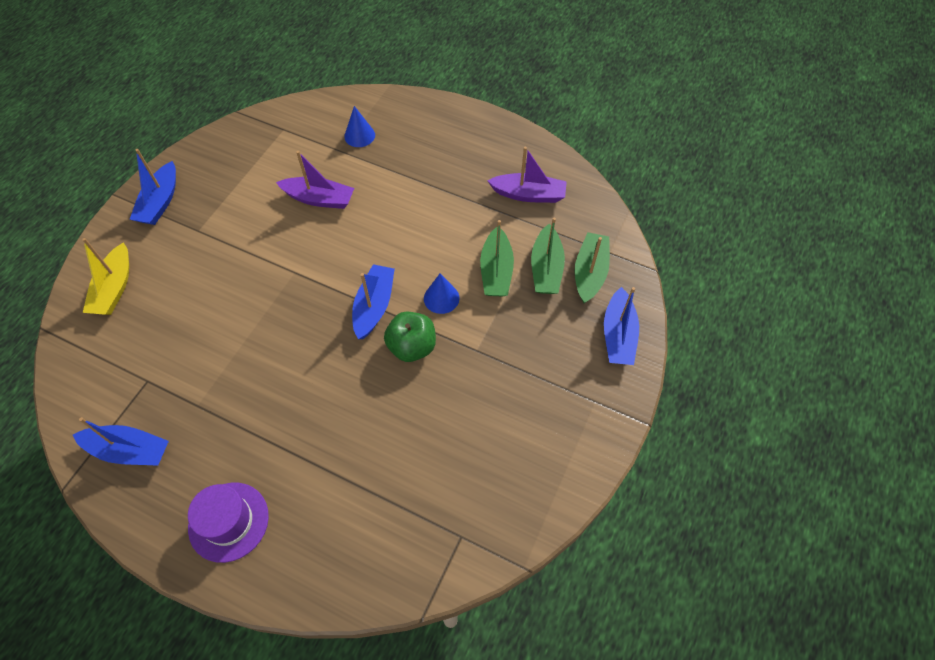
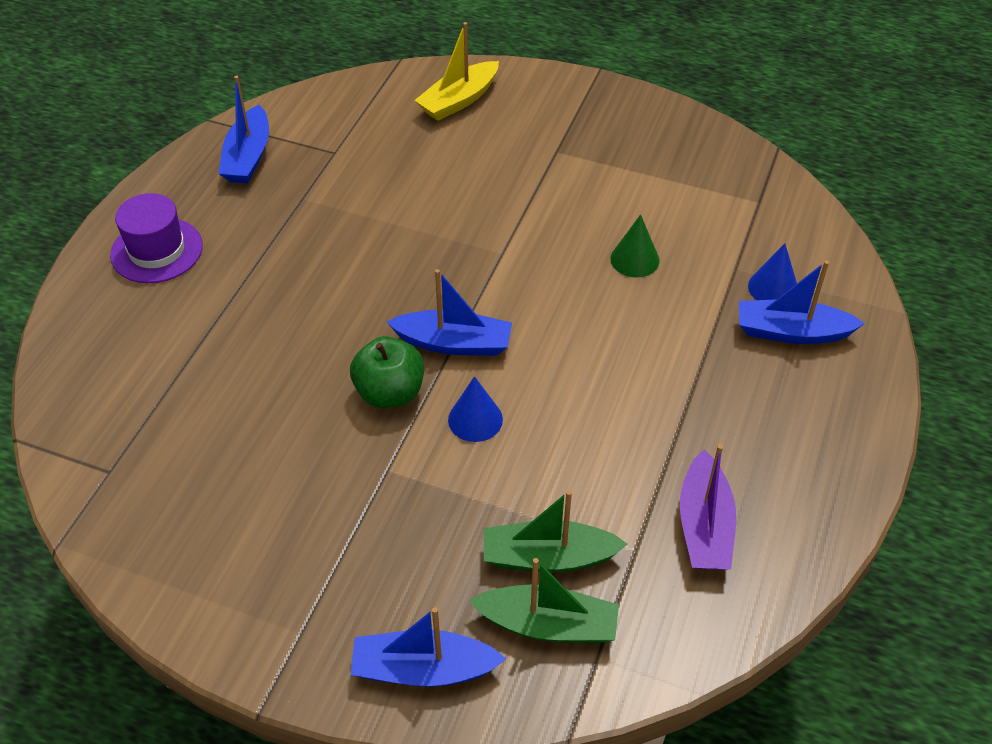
camera: 85 degrees right, 10 degrees down
(114, 288) = (459, 100): yellow boat -> yellow boat turned 45 degrees counterclockwise
(160, 202) = (596, 110): blue boat -> blue boat (791, 332)
(319, 199) = (634, 259): purple boat -> green cone
(496, 271) = (534, 486): green boat -> none

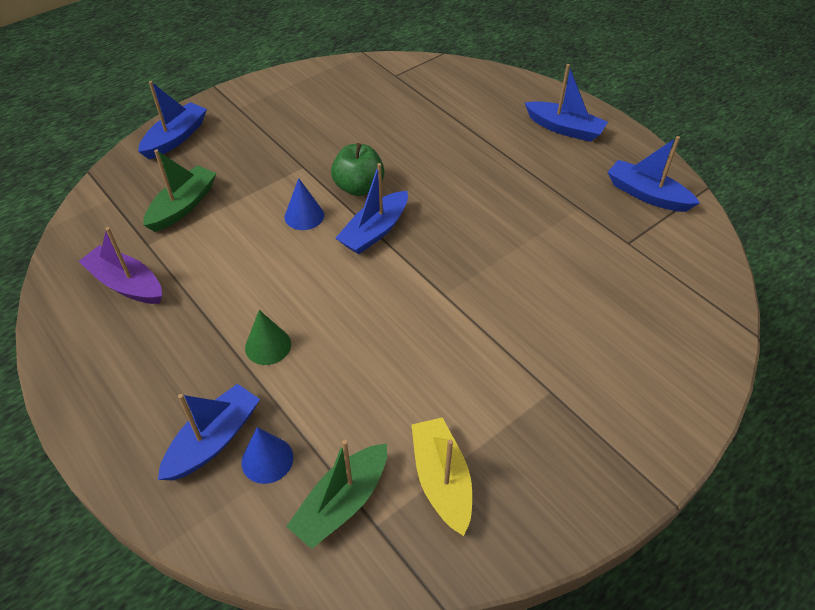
camera: 120 degrees right, 0 degrees up
(157, 250) = (564, 128): purple hat -> blue boat
(459, 100) = (667, 351): yellow boat -> yellow boat (441, 480)
(548, 625) = (147, 189): green boat -> green boat (342, 502)
(634, 259) = (375, 375): green cone -> green cone (268, 346)

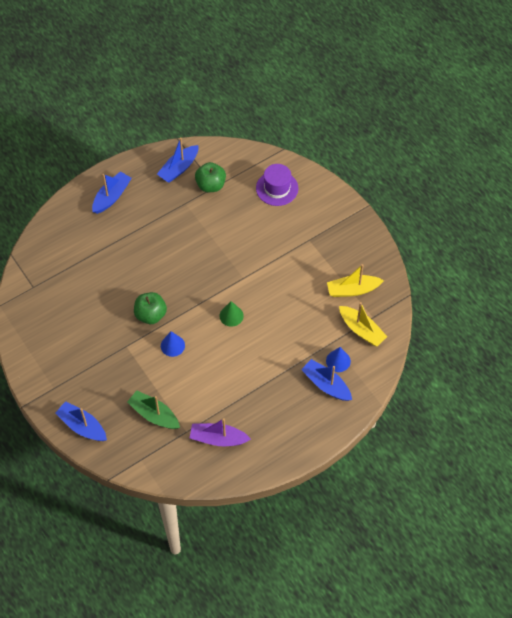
camera: 85 degrees left, 10 degrees up
(126, 284) = (218, 439): purple boat -> purple boat turned 60 degrees clockwise
(268, 346) = (270, 362): green cone -> green cone (231, 315)
(342, 502) = (361, 330): green boat -> yellow boat
(375, 231) = (191, 308): blue boat -> none
(628, 236) = (210, 185): none -> green apple
(657, 330) = (277, 188): none -> purple hat

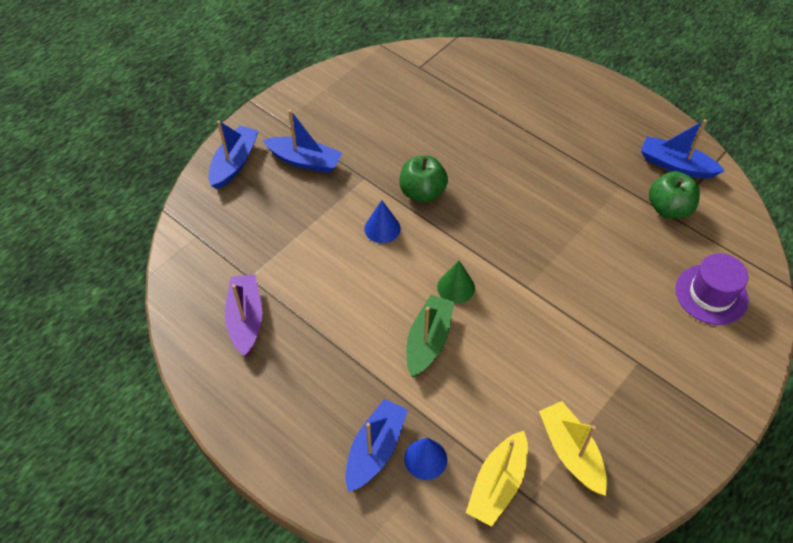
camera: 75 degrees right, 5 degrees down
(112, 197) = (589, 106): blue boat -> blue boat (304, 161)
(154, 414) = (268, 234): green boat -> green boat (428, 341)

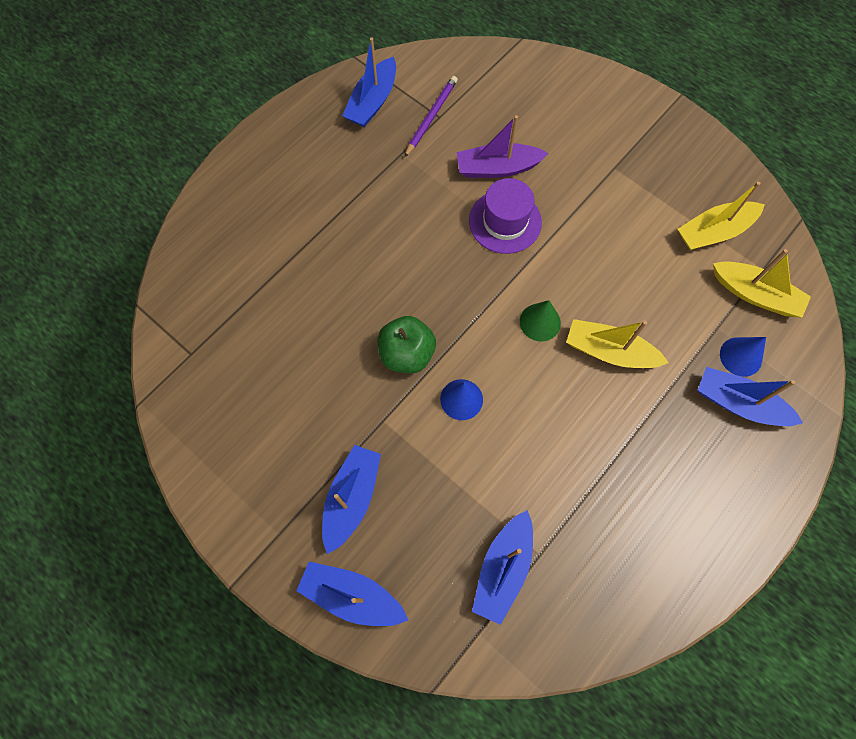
camera: 90 degrees left, 15 degrees up
(242, 253) = (503, 568): none -> blue boat
(246, 319) = (599, 553): purple boat -> purple boat (497, 168)
(428, 341) = (609, 351): green boat -> yellow boat
(668, 209) = (431, 117): green apple -> purple pencil
(711, 294) = (534, 99): purple hat -> purple hat (505, 221)

